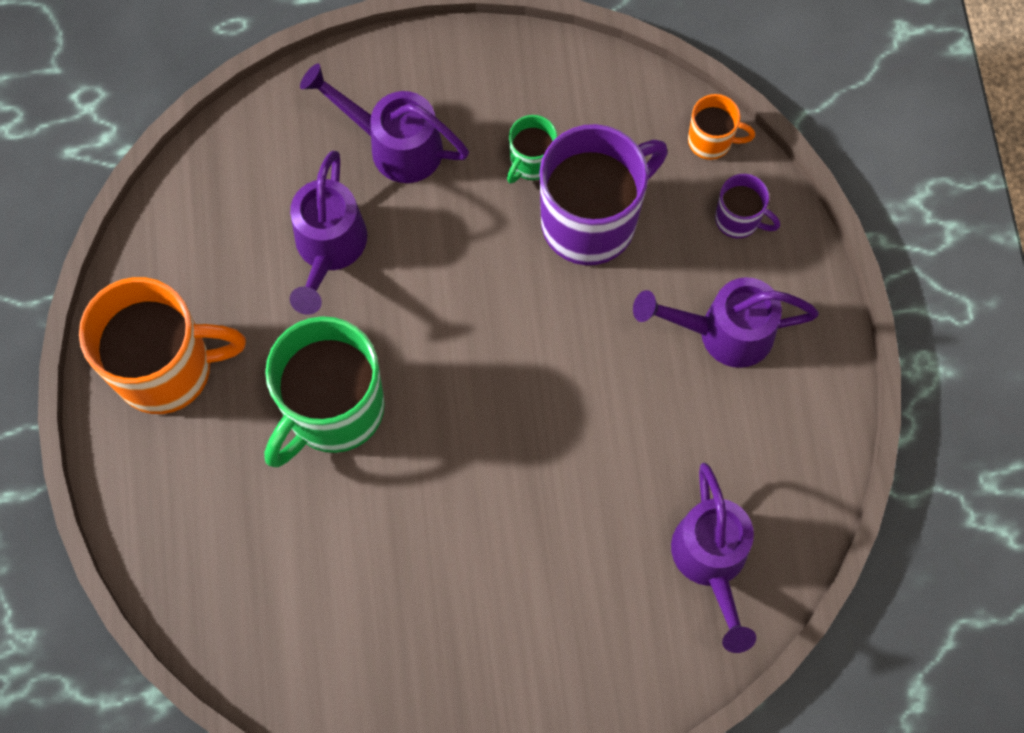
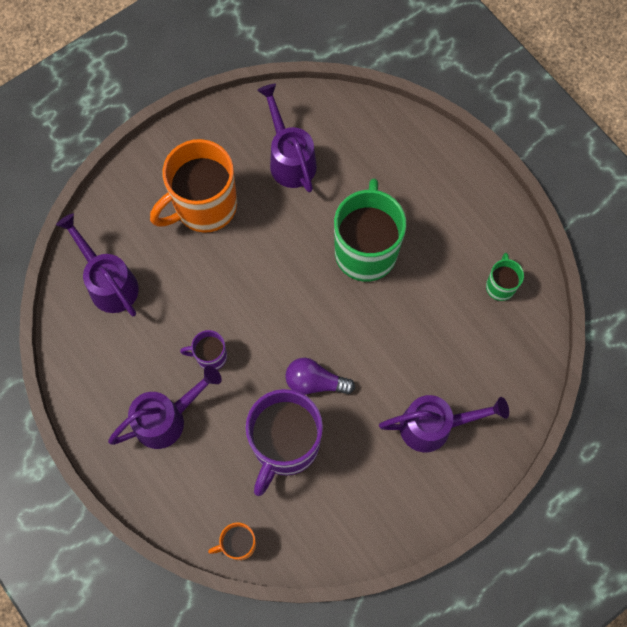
camera: 150 degrees right, 0 degrees up
(166, 368) = (471, 222): orange mug -> orange mug (204, 206)
(328, 249) = (429, 339): purple watering can -> purple watering can (290, 159)
(508, 275) = (315, 382): none -> purple light bulb
(531, 162) = (344, 463): green mug -> green mug (500, 286)
(738, 219) = (194, 498): purple mug -> purple mug (210, 356)

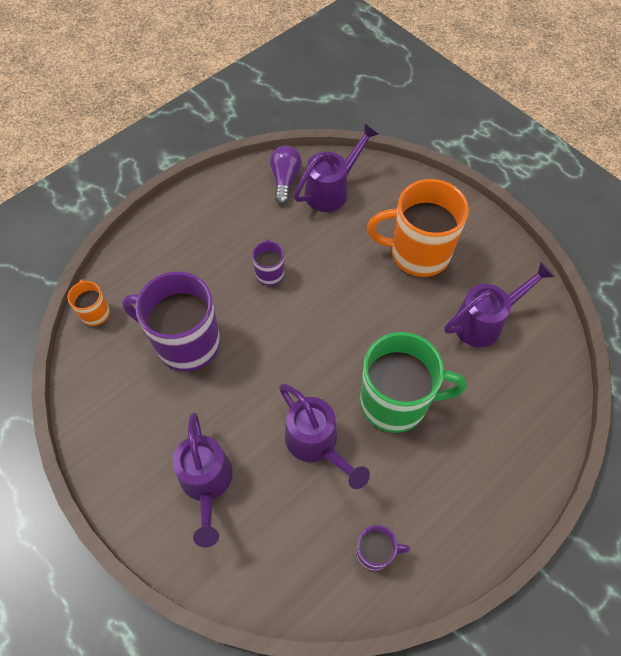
camera: 85 degrees right, 10 degrees down
(167, 419) = (209, 246): purple watering can -> purple watering can (316, 444)
(204, 206) = (418, 253): orange mug -> orange mug turned 45 degrees counterclockwise
(315, 382) = (249, 364): purple light bulb -> purple light bulb (285, 180)
(500, 286) = (375, 552): green mug -> purple mug

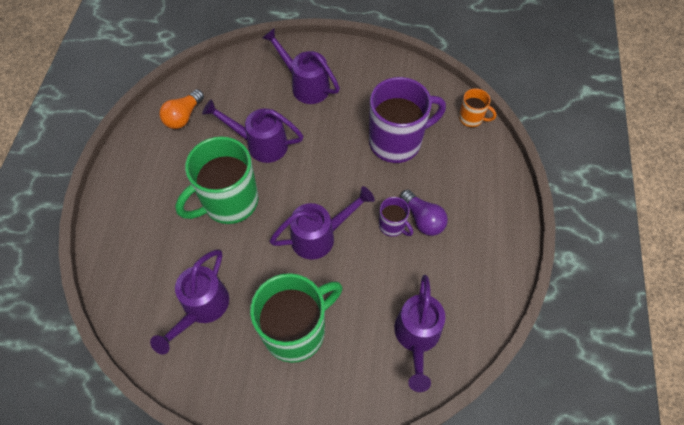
camera: 140 degrees right, 0 degrees up
(285, 180) = (463, 315): purple light bulb -> purple light bulb (423, 219)
(338, 309) = (320, 236): none -> purple watering can
(375, 552) = (183, 116): purple mug -> orange light bulb
(418, 253) = (296, 331): orange mug -> green mug

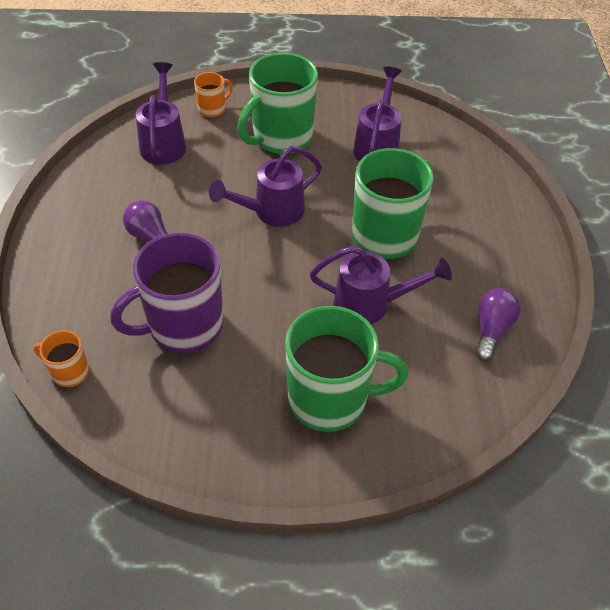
camera: 170 degrees right, 10 degrees down
(183, 116) = (491, 330): orange light bulb -> purple light bulb
(305, 85) = (330, 399): purple watering can -> green mug
(364, 386) = (212, 109): none -> orange mug
(392, 226) = (188, 229): purple mug -> none

